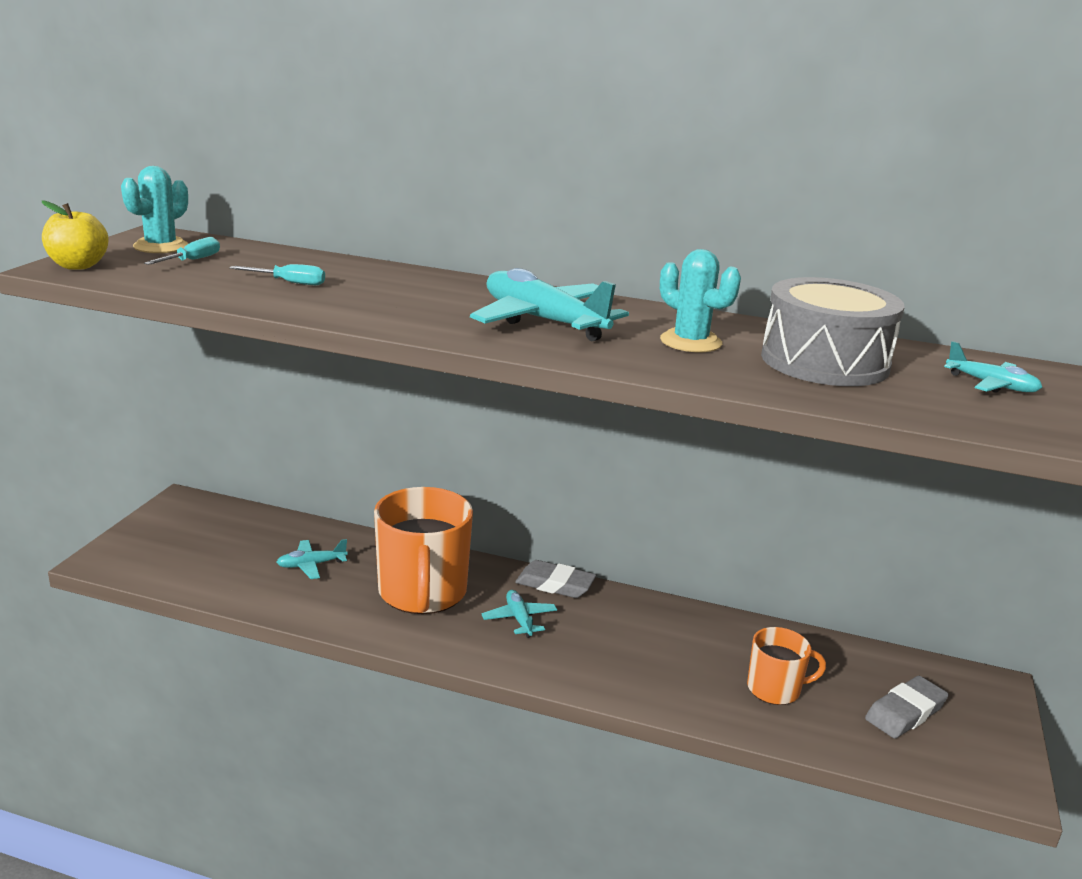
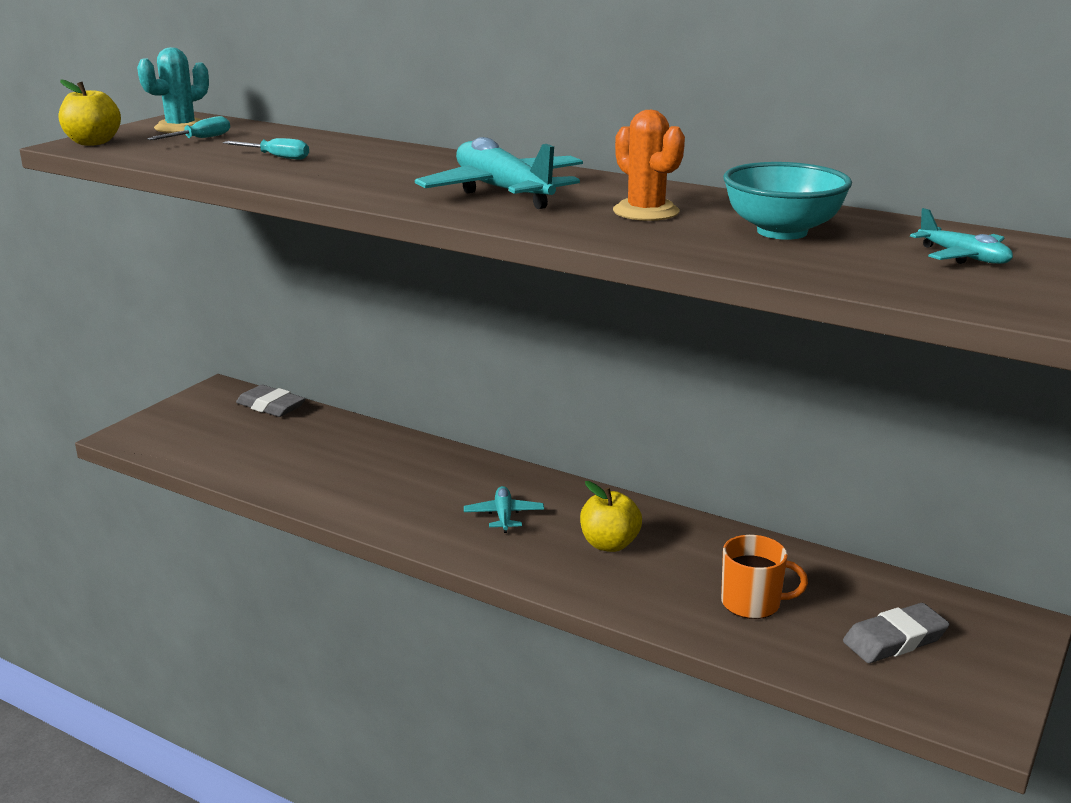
camera: 15 degrees right, 0 degrees up
(311, 565) = (317, 452): turquoise plane -> none
(422, 592) = (415, 484): orange mug -> none
(555, 584) = (556, 487): grey eraser -> grey eraser (271, 406)
(627, 640) = (609, 544): none -> yellow apple
(690, 342) = (646, 211): turquoise cactus -> orange cactus
(824, 362) = (782, 232): grey drum -> turquoise bowl

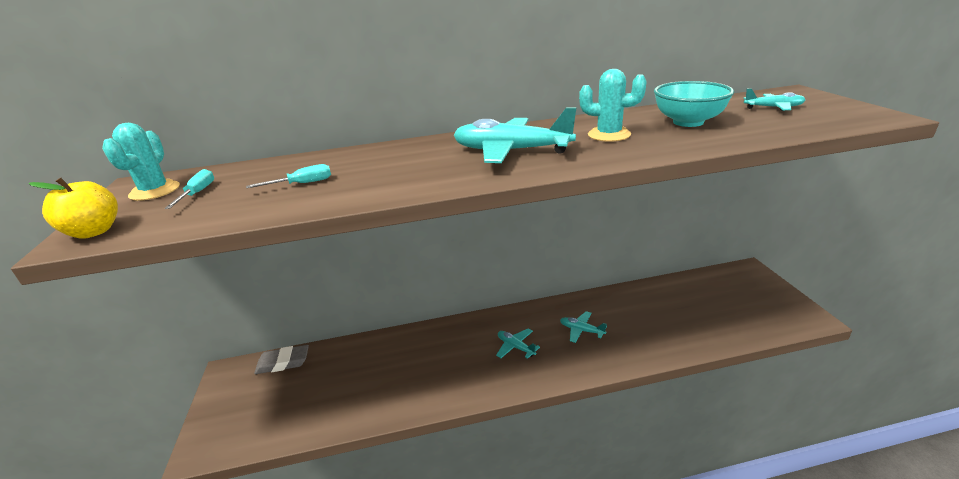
camera: 40 degrees left, 5 degrees up
(609, 544) = (581, 330): yellow apple -> turquoise plane
(646, 211) = (609, 135): orange cactus -> turquoise cactus
(752, 603) = (673, 321): orange mug -> none
(894, 640) = (735, 303): grey eraser -> none

